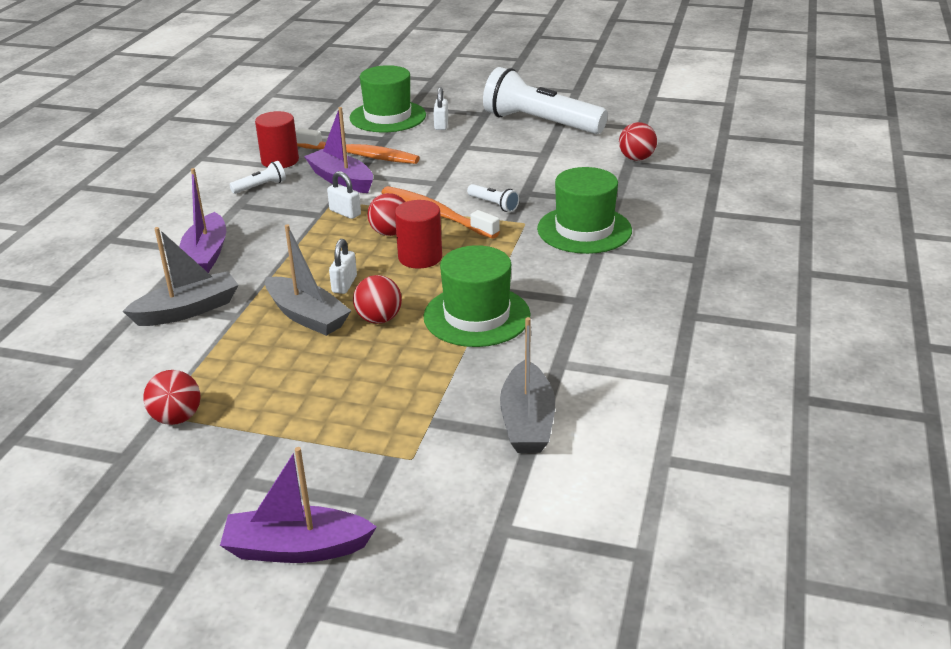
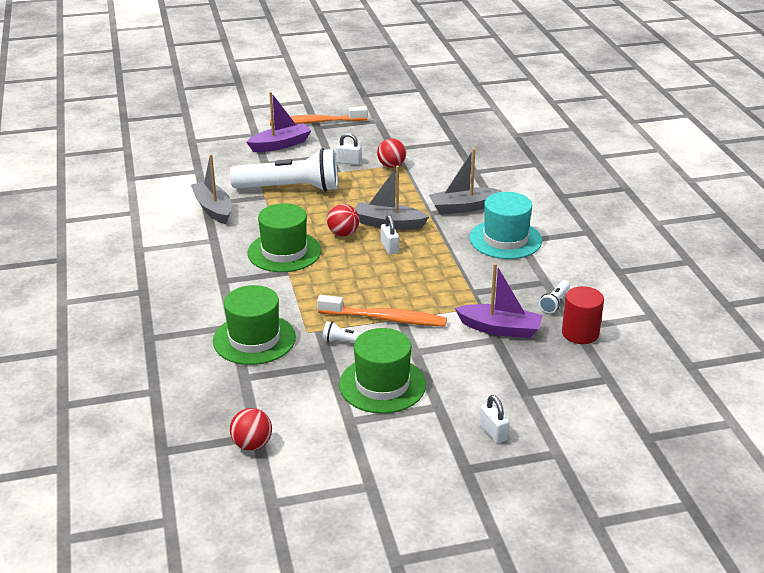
camera: 150 degrees right, 0 degrees up
(187, 310) = (463, 207): grey boat -> grey boat turned 45 degrees clockwise
(206, 255) = (505, 239): purple boat -> turquoise hat
(345, 212) = (456, 299): white padlock -> white padlock (349, 162)
(360, 155) = (520, 362): orange toothbrush -> orange toothbrush (315, 122)
(388, 117) = (562, 427): green hat -> green hat (382, 385)
(390, 233) = (402, 292): red ball -> none
(420, 257) = (360, 279): red cylinder -> none
(540, 123) = (390, 472): white flashlight -> white flashlight (290, 188)

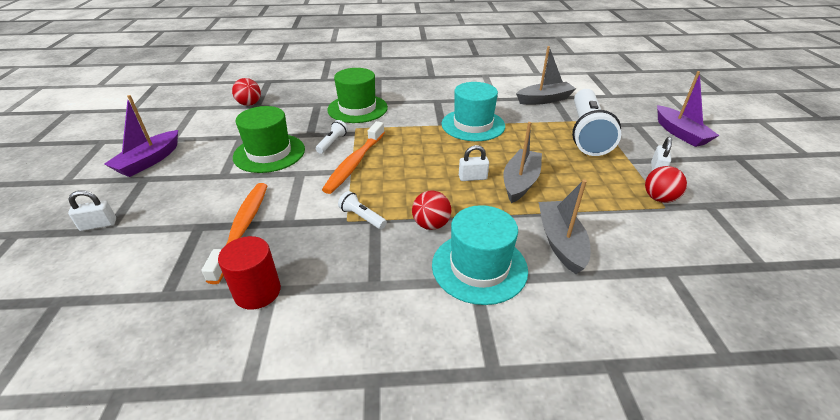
camera: 100 degrees right, 5 degrees up
(284, 252) = (473, 125): green hat -> turquoise hat
(315, 122) = (749, 156): orange toothbrush -> orange toothbrush (243, 228)
(343, 234) = (501, 154): red ball -> red ball (431, 224)
(493, 432) = (167, 198): white padlock -> white padlock (98, 225)
(500, 329) = (302, 228): purple boat -> purple boat (149, 161)
(555, 302) = (327, 283): white flashlight -> white flashlight (362, 217)

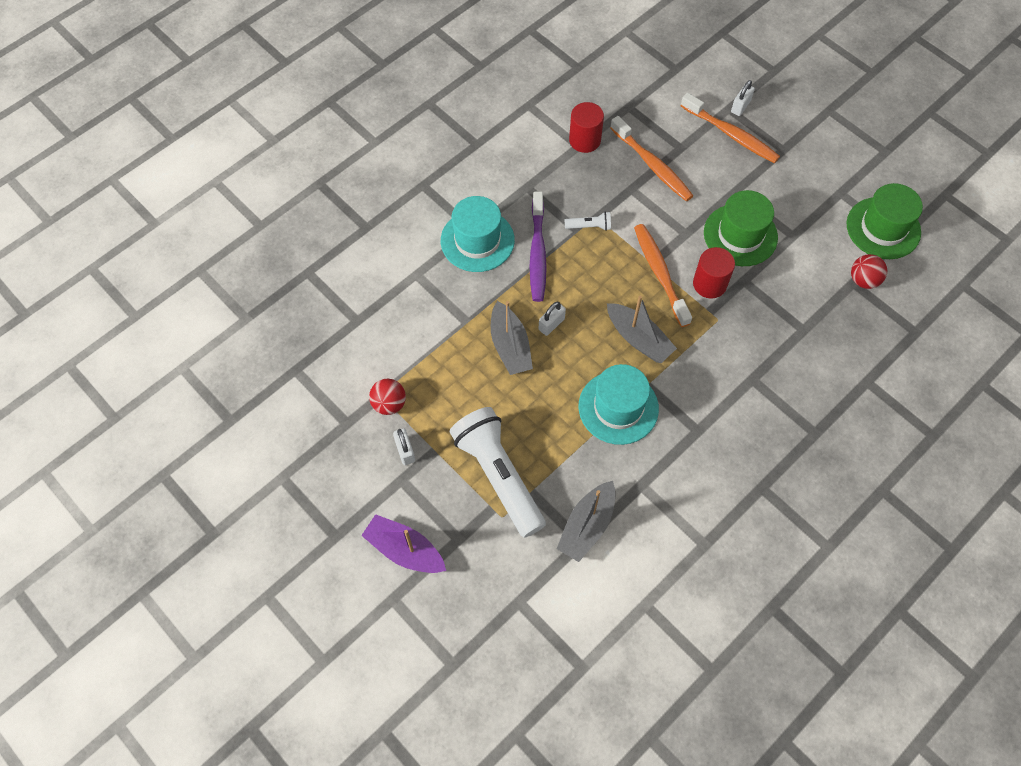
camera: 140 degrees right, 25 degrees up
(149, 161) = (811, 163): purple boat -> none
(149, 210) = (731, 134): none -> orange toothbrush
(332, 143) = (709, 284): white flashlight -> red cylinder
(357, 108) = (756, 351): green hat -> green hat (883, 228)
(431, 224) = (537, 253): red ball -> purple toothbrush
(560, 242) = (439, 298): grey boat -> grey boat (638, 339)

